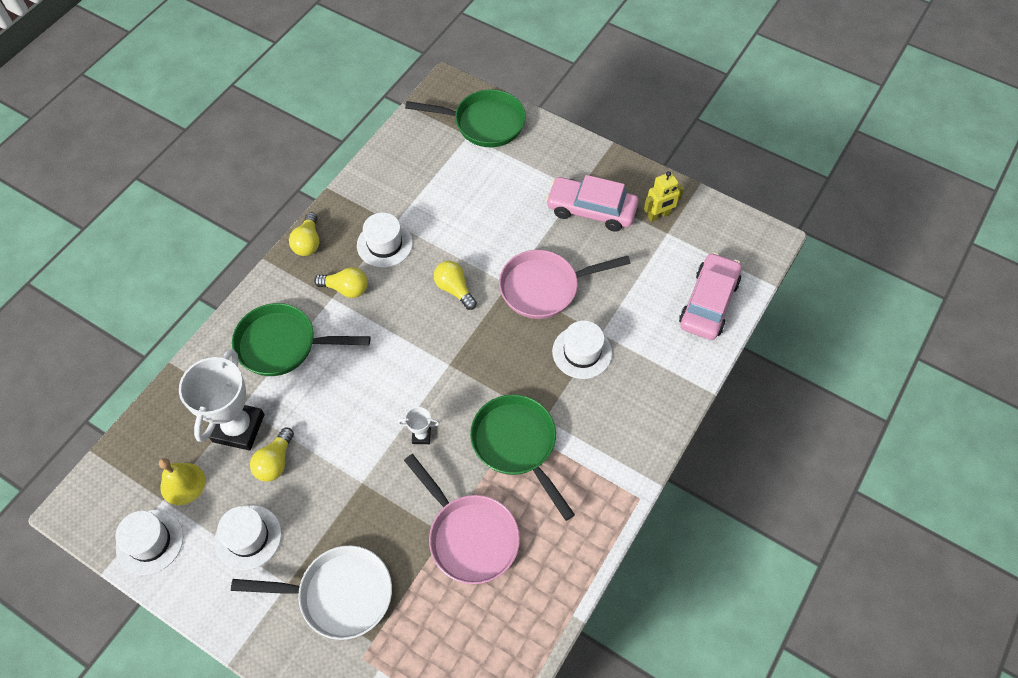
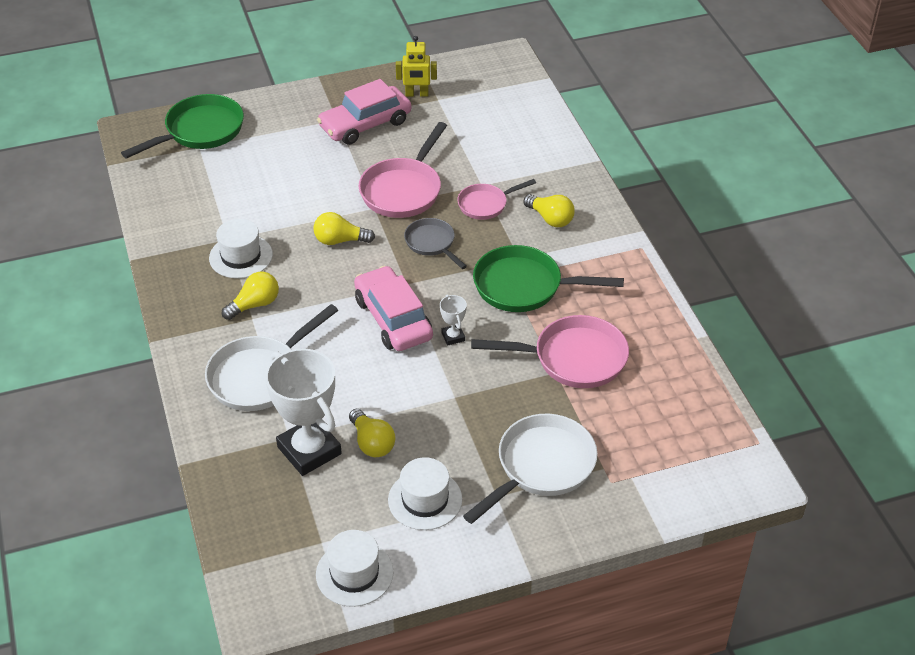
camera: 50 degrees left, 15 degrees down
(182, 483) = (321, 519): yellow bell -> none
(283, 344) = (260, 376): green pan -> white pan
(308, 242) = (174, 303): yellow light bulb -> yellow light bulb (550, 219)
(421, 436) = (453, 337): white trophy -> white trophy turned 60 degrees counterclockwise
(506, 348) = (432, 243): none -> grey pan
(582, 352) = (485, 204): white hat -> pink pan
(658, 215) = (417, 94): yellow robot -> yellow robot turned 75 degrees clockwise
(708, 303) = (523, 116): pink car -> pink car (393, 319)

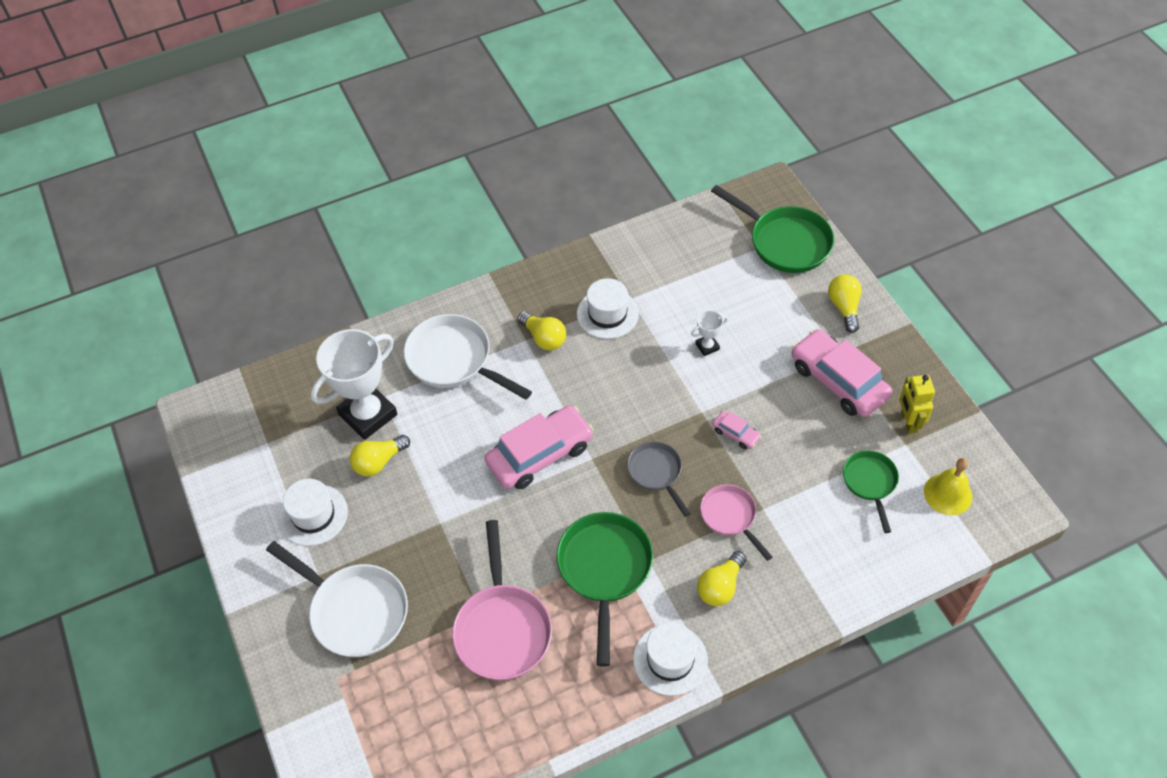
camera: 85 degrees right, 10 degrees up
(340, 240) = (645, 390): yellow light bulb -> yellow light bulb (844, 307)
(354, 573) = (234, 472): white hat -> white hat (670, 659)
(403, 190) = (736, 434): pink pan -> pink car
(432, 243) = (656, 473): grey pan -> grey pan turned 75 degrees counterclockwise
(453, 337) = (521, 511): white trophy -> white trophy (707, 346)
(469, 123) = (870, 483): none -> green pan
(488, 87) = (948, 494): none -> yellow bell

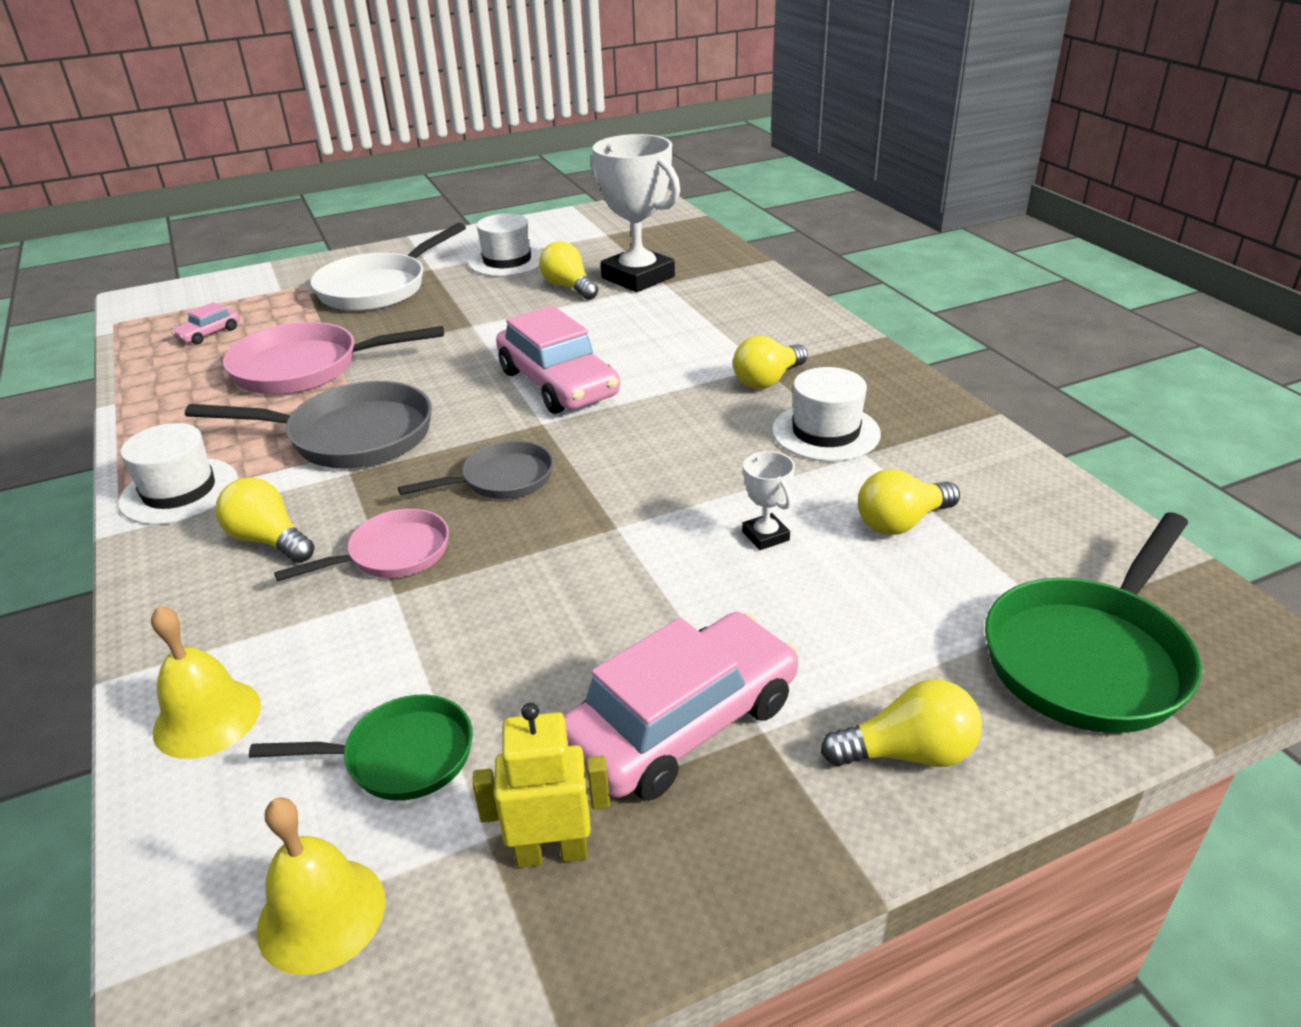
camera: 90 degrees right, 20 degrees down
(454, 360) = (722, 320): white pan -> none
(605, 570) = (351, 436): green pan -> grey pan
(694, 291) = (901, 522): none -> yellow light bulb
(736, 434) = (563, 565): pink car -> pink car (209, 333)
(858, 570) = (207, 718): none -> yellow bell

